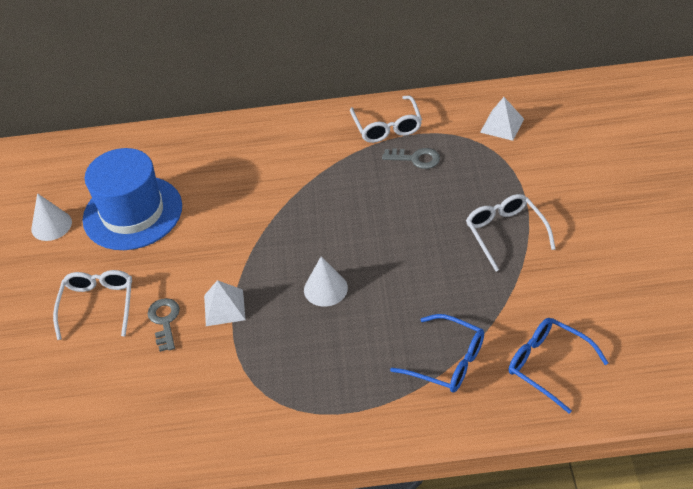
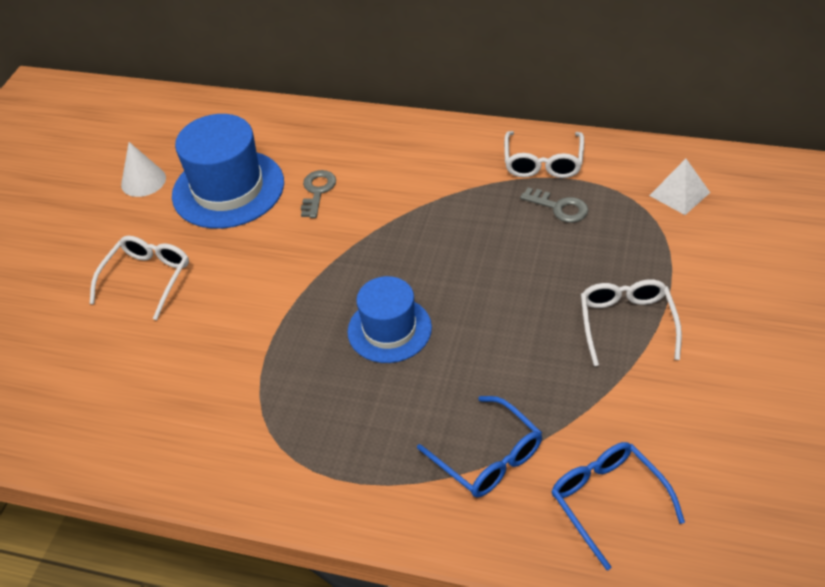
camera: 20 degrees right, 0 degrees up
(164, 321) = (204, 315): grey key -> grey key (317, 191)
(224, 307) = (272, 318): white pyramid -> none
(325, 289) = (389, 329): white cone -> blue hat

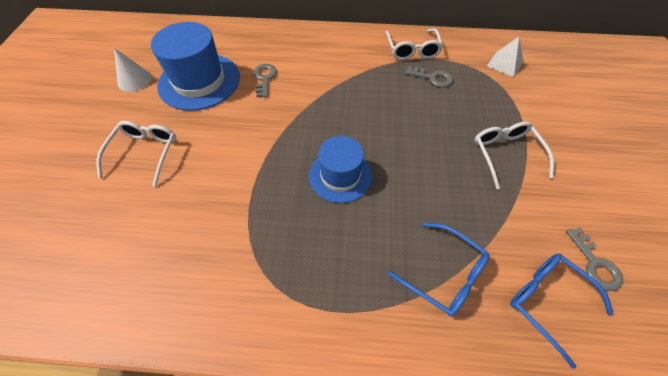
camera: 15 degrees left, 10 degrees up
(690, 468) = (595, 264): none -> grey key

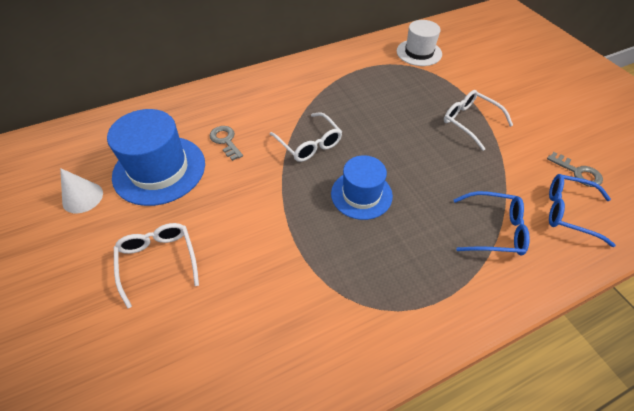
camera: 30 degrees left, 5 degrees down
(412, 50) = (339, 67): white glasses -> white glasses (309, 144)
(432, 78) = (373, 84): grey key -> none
(505, 64) = (419, 52): white pyramid -> white hat

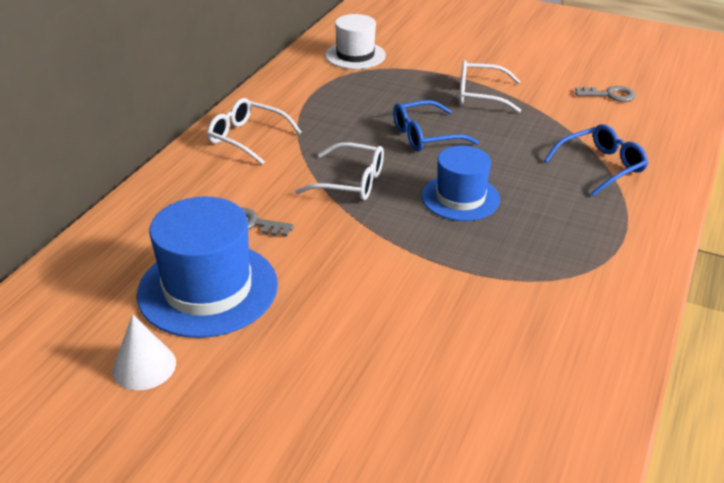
camera: 40 degrees left, 15 degrees down
(158, 261) = (334, 363): white glasses -> white glasses (247, 138)
(569, 212) = (637, 126): blue glasses -> blue glasses (425, 136)

